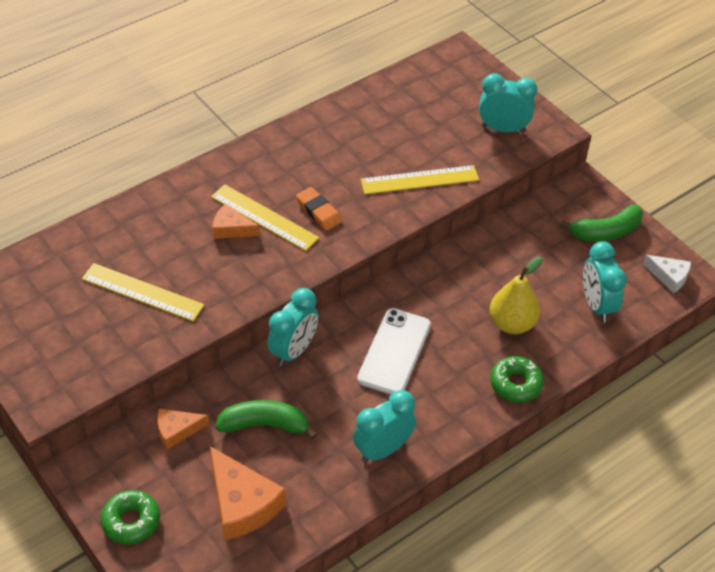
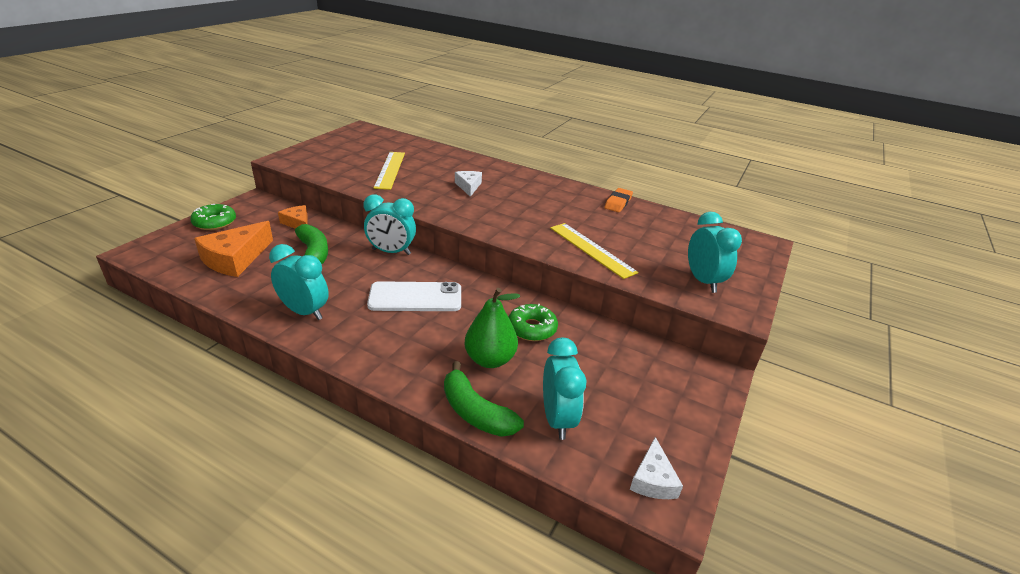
camera: 65 degrees right, 15 degrees down
(231, 228) = (468, 186): orange cheese -> white cheese
(264, 217) = (489, 195): yellow ruler -> none
(318, 211) = (514, 213): orange eraser -> orange eraser (618, 203)
(512, 323) = (490, 359): yellow pear -> green pear
(516, 384) = (413, 377): green donut -> green donut (532, 328)
(596, 305) = (557, 419): turquoise clock -> turquoise clock turned 120 degrees clockwise
(606, 232) = (669, 406): green banana -> green banana (475, 412)

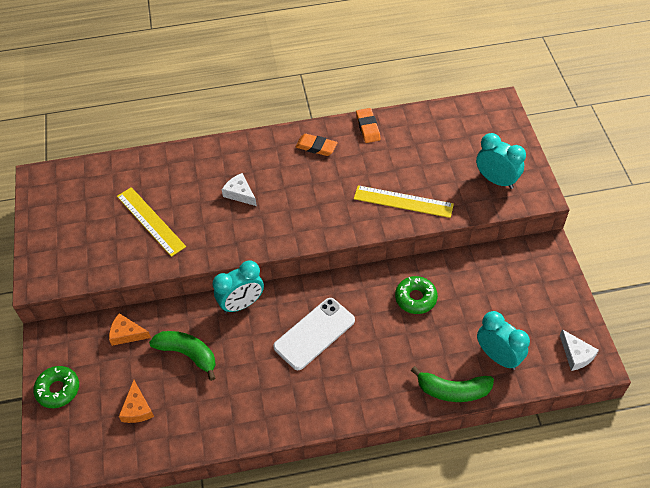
camera: 35 degrees left, 20 degrees up
(235, 258) = (137, 408): orange cheese -> orange cheese, size x0.57
(304, 312) = (260, 409): turquoise clock -> none
(490, 359) = (419, 345): green pear -> none
(560, 193) = (316, 147): none -> orange eraser

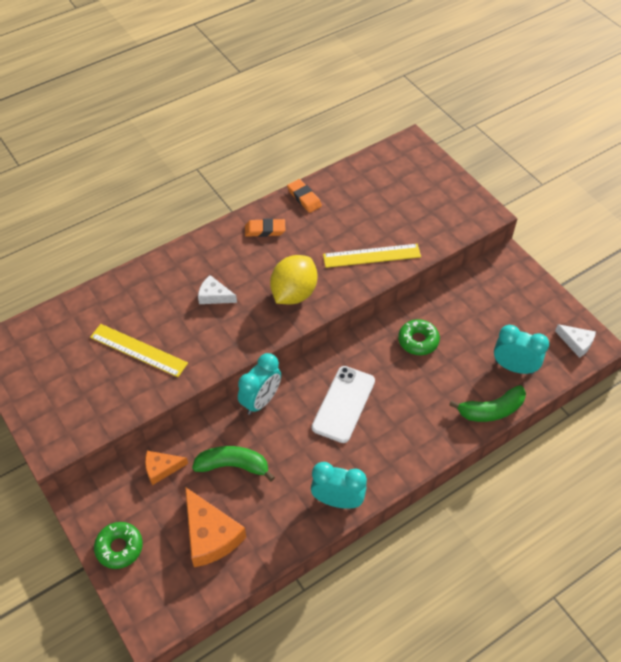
camera: 25 degrees left, 0 degrees up
(137, 408) = (210, 535): orange cheese -> orange cheese, size x1.75
(312, 214) = (294, 293): none -> yellow lemon
(496, 180) = (443, 211): turquoise clock -> turquoise clock (337, 500)

